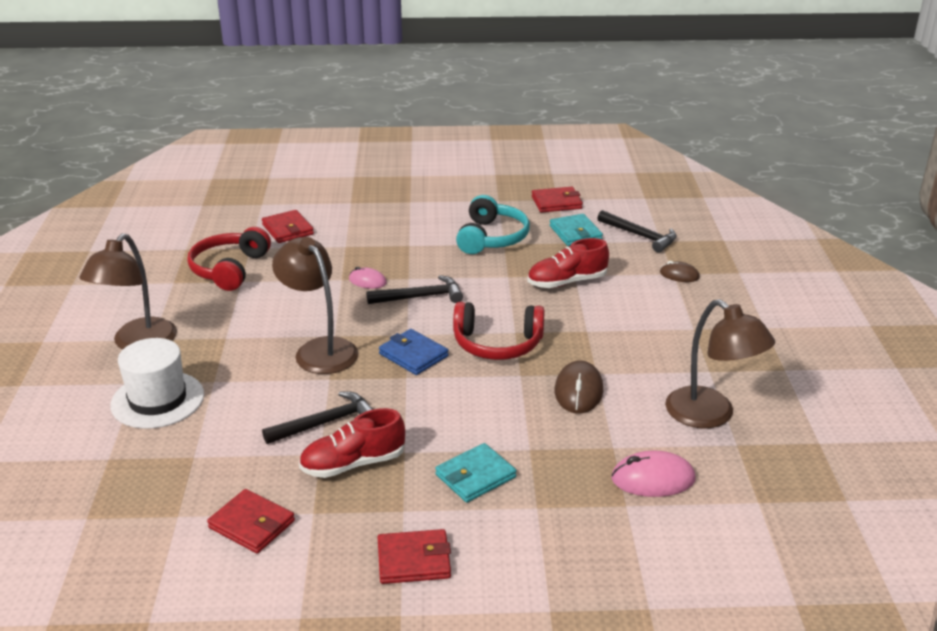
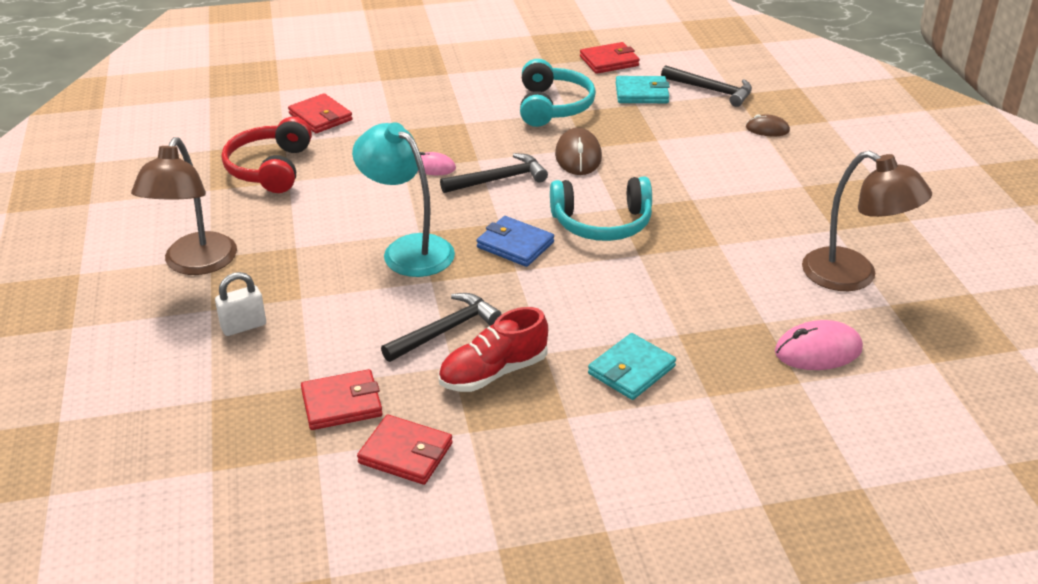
camera: 10 degrees left, 5 degrees up
(157, 400) = (243, 326): white hat -> white padlock
(319, 349) = (408, 249): brown lamp -> turquoise lamp
(414, 560) = (599, 469): red wallet -> red wallet (342, 403)
(497, 344) = (602, 223): red headphones -> turquoise headphones
(566, 282) = (651, 148): red shoe -> none
(575, 233) = (641, 93): turquoise wallet -> turquoise wallet turned 60 degrees counterclockwise
(578, 391) = (707, 265): brown mouse -> brown mouse (578, 156)

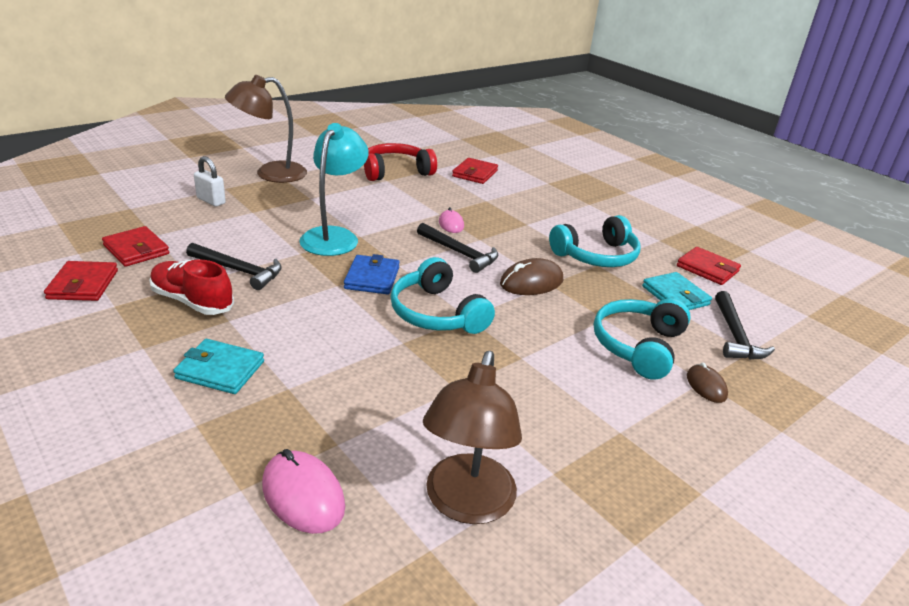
camera: 60 degrees right, 5 degrees down
(704, 138) = (638, 346): none -> turquoise headphones

